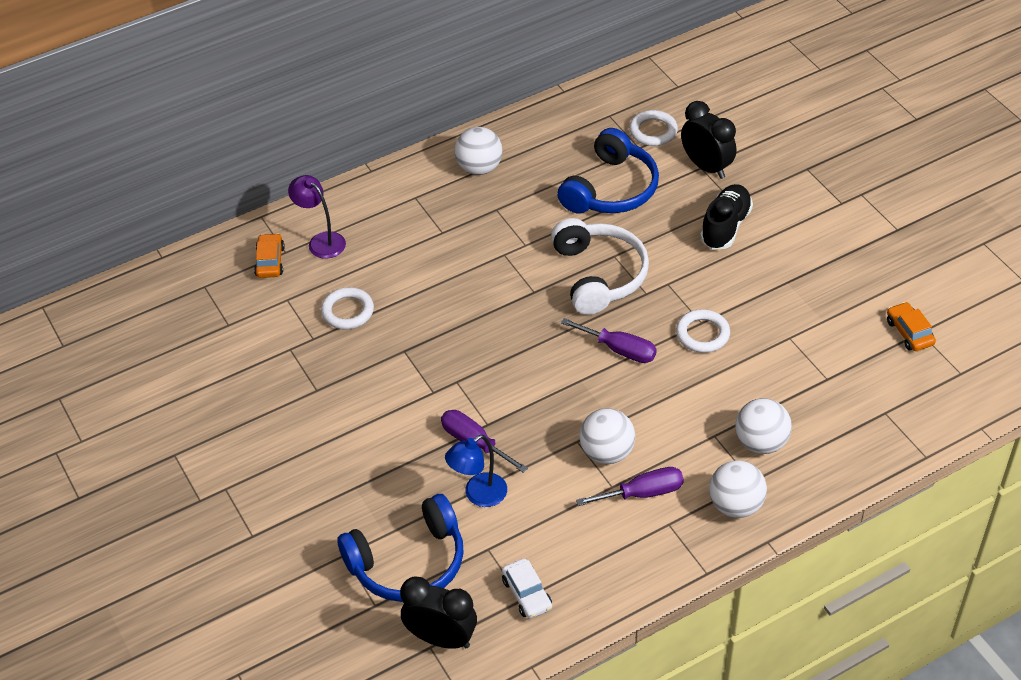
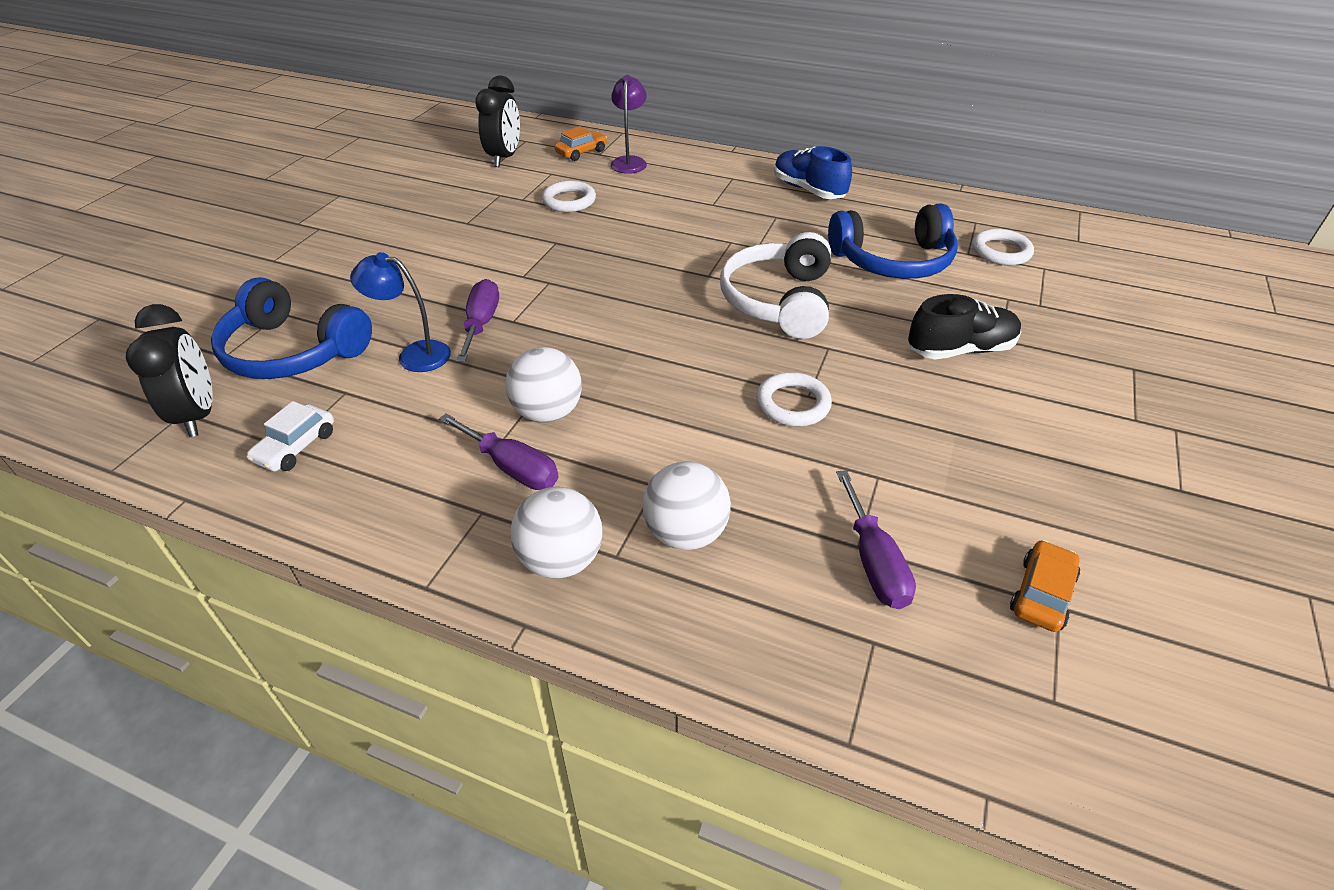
camera: 50 degrees right, 5 degrees down
(479, 168) = (808, 190): white ball -> blue shoe
(599, 275) = (778, 301): white headphones -> white headphones turned 150 degrees clockwise
(619, 349) = (699, 357): purple screwdriver -> purple screwdriver (873, 561)
(706, 167) = (1015, 301): black clock -> black clock (504, 158)

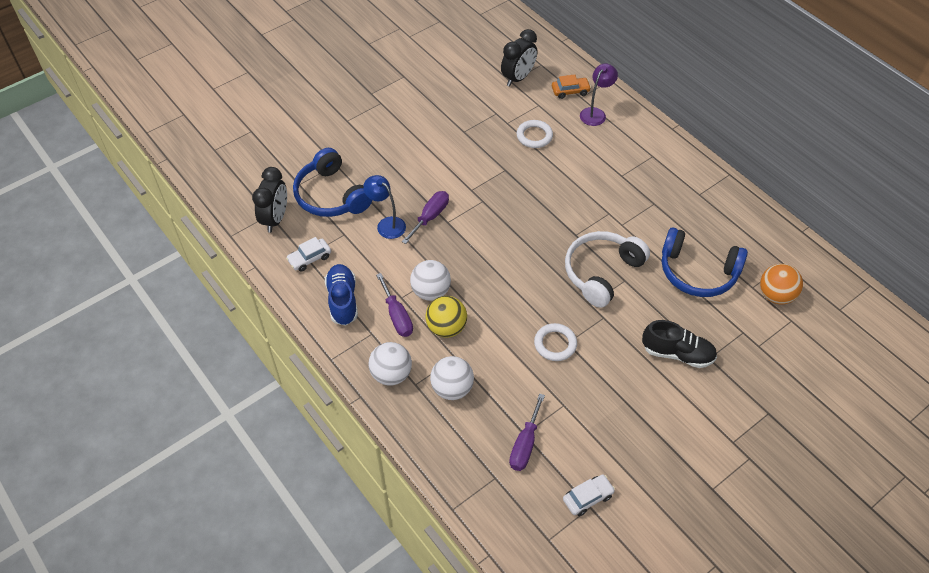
camera: 30 degrees right, 10 degrees up
(609, 450) = (446, 328): none -> yellow ball
(808, 190) = (694, 188): blue shoe -> blue shoe (342, 300)
(1001, 251) = (775, 295): white ring -> orange ball
(1041, 593) = (587, 497): orange car -> white car

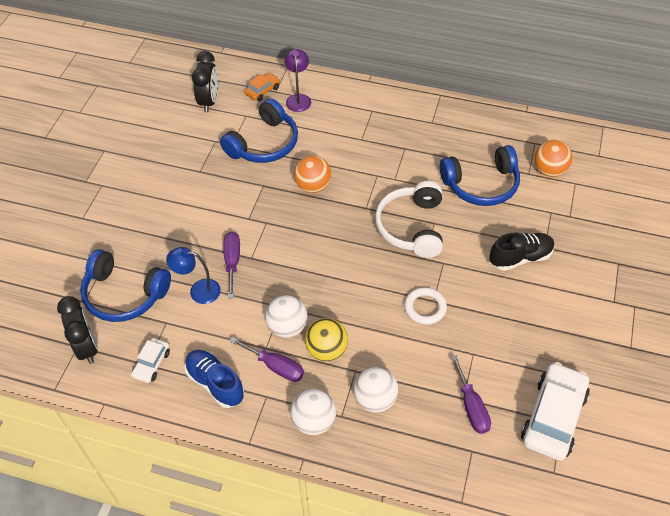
camera: 35 degrees left, 0 degrees up
(534, 136) = (264, 144): white ring -> blue headphones
(546, 192) = (313, 186): none -> orange ball
(587, 497) = (553, 417): white car -> white car, size x1.98

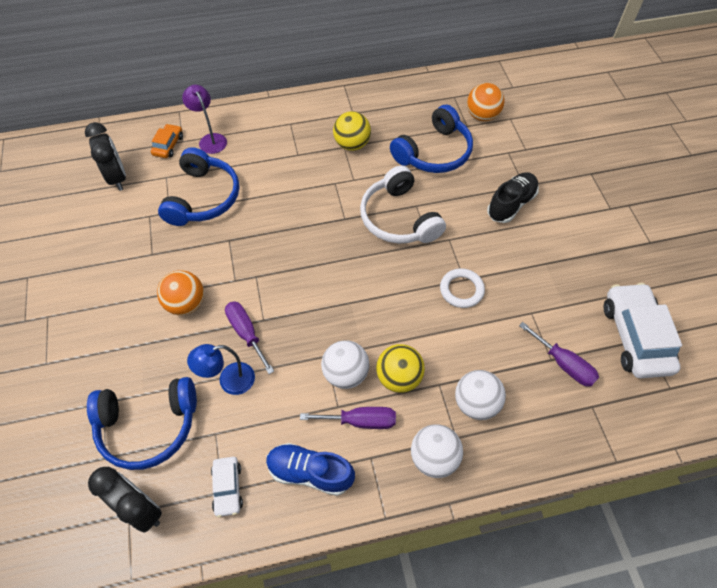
camera: 30 degrees left, 5 degrees up
(313, 186) = (280, 219): orange ball -> orange ball (186, 303)
(413, 149) = (352, 144): none -> yellow ball

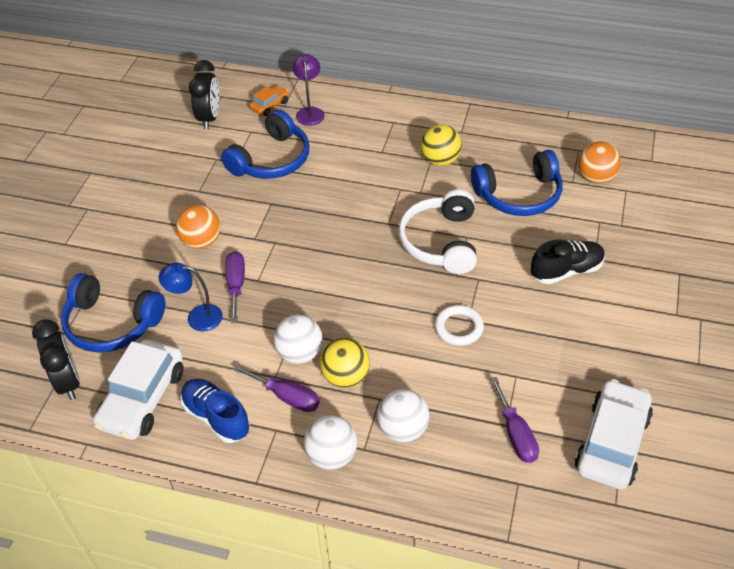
camera: 30 degrees right, 10 degrees down
(228, 488) = (143, 398): white car -> white car, size x1.98

